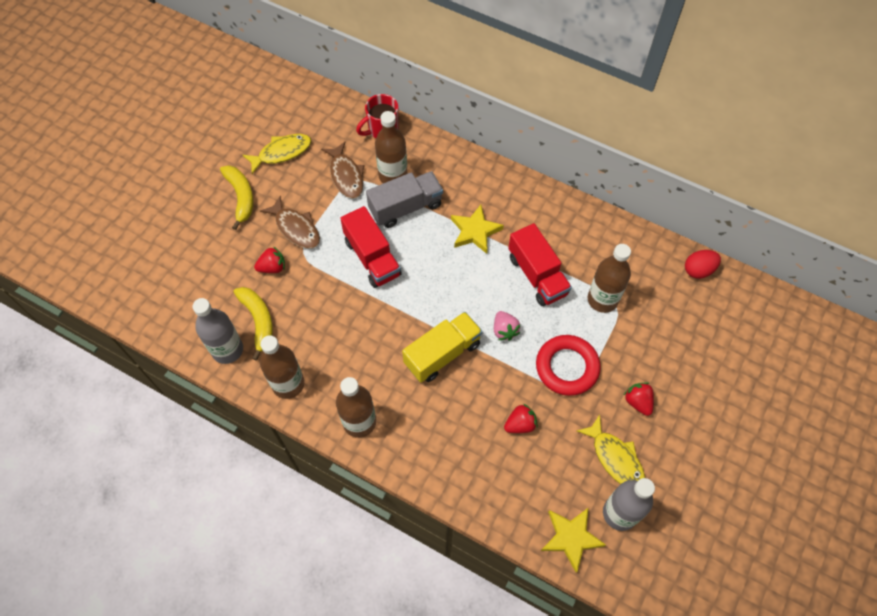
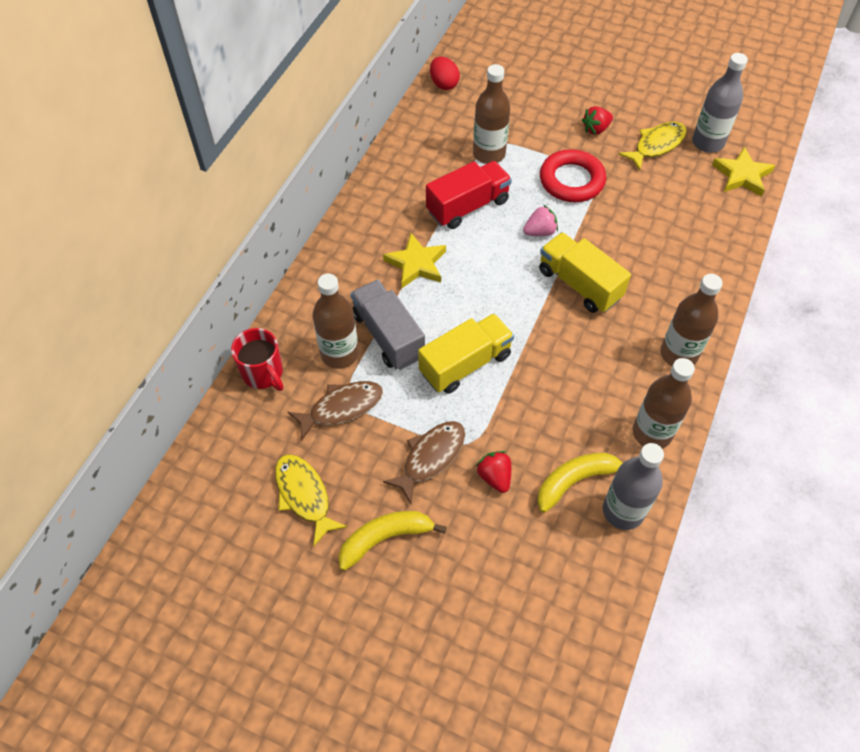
camera: 95 degrees left, 5 degrees down
(372, 258) = (465, 364): red truck -> yellow truck
(520, 424) = (642, 215): red strawberry -> none

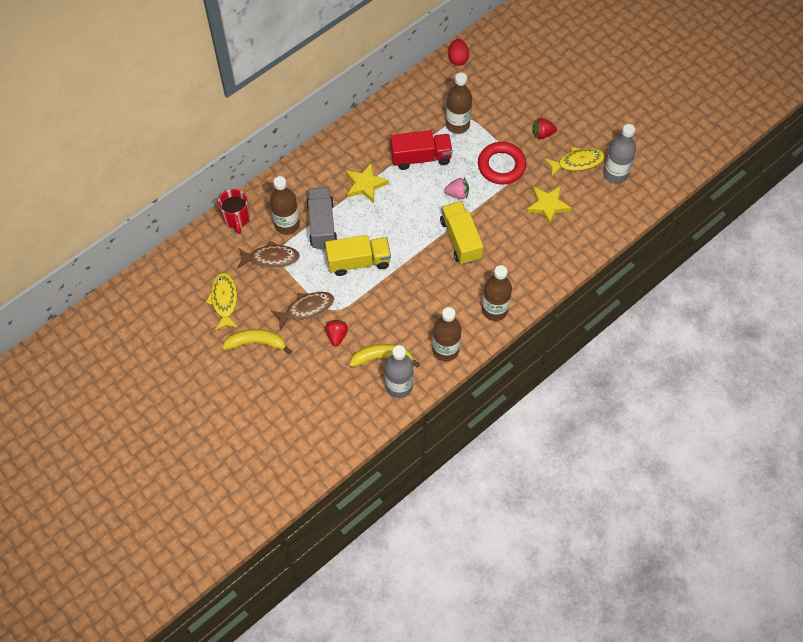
camera: 25 degrees right, 5 degrees up
(742, 175) = (622, 207): yellow star -> yellow star (547, 205)

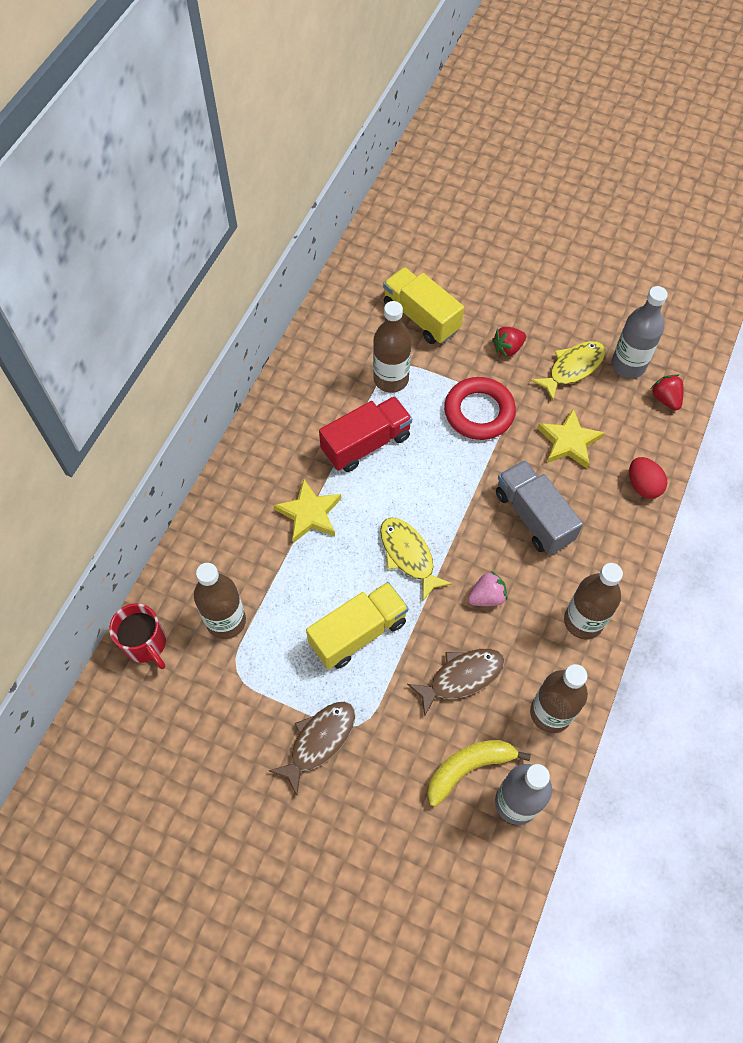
camera: 25 degrees left, 0 degrees up
(224, 300) = (187, 785): yellow fish -> yellow fish (408, 555)
(256, 343) = (270, 833): yellow banana -> none
(271, 258) = (227, 684): brown fish -> brown fish (461, 677)
(322, 225) = (277, 599): grey truck -> grey truck (533, 516)
(337, 335) = (385, 763): red strawberry -> red strawberry (665, 399)
(457, 194) = (442, 475): pink strawberry -> pink strawberry (487, 597)
(458, 59) = (344, 291): red egg -> red egg (643, 485)
(460, 239) = (482, 538): yellow truck -> yellow truck (421, 317)

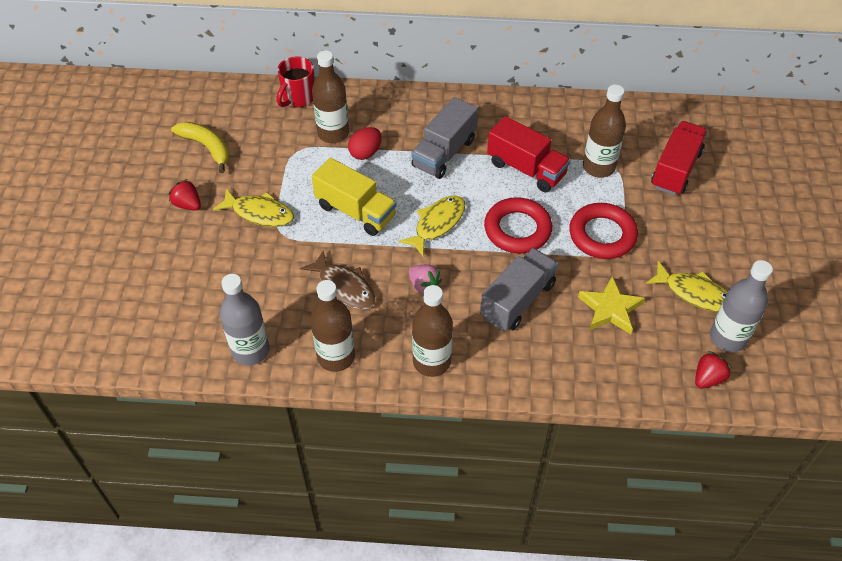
camera: 70 degrees right, 10 degrees down
(309, 514) = (444, 153): yellow star -> grey truck
(319, 741) = (259, 213): brown fish -> yellow fish
(421, 317) = (675, 169): yellow truck -> red truck
(444, 483) = (517, 229): none -> red ring
(468, 768) = (269, 311): yellow banana -> yellow banana (207, 147)
(508, 348) = (684, 239): red strawberry -> red strawberry (188, 204)
(643, 485) = (596, 379): red egg -> red egg (365, 153)

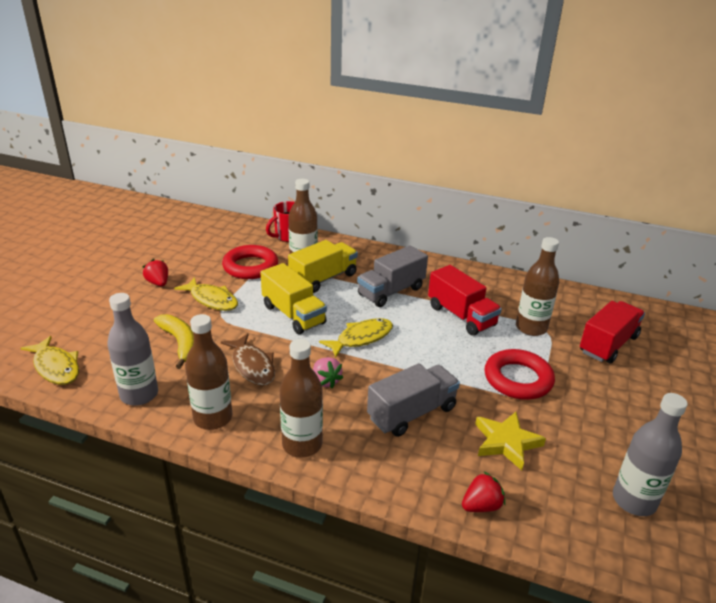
camera: 15 degrees right, 20 degrees down
(207, 147) = (198, 252): yellow banana -> yellow banana (180, 343)
(365, 153) = (323, 279): red egg -> yellow truck
(517, 229) = (435, 357): red ring -> red ring (250, 267)
(694, 293) = (603, 449): yellow fish -> yellow fish (56, 367)
(708, 378) = (601, 536): red strawberry -> red strawberry (481, 506)

